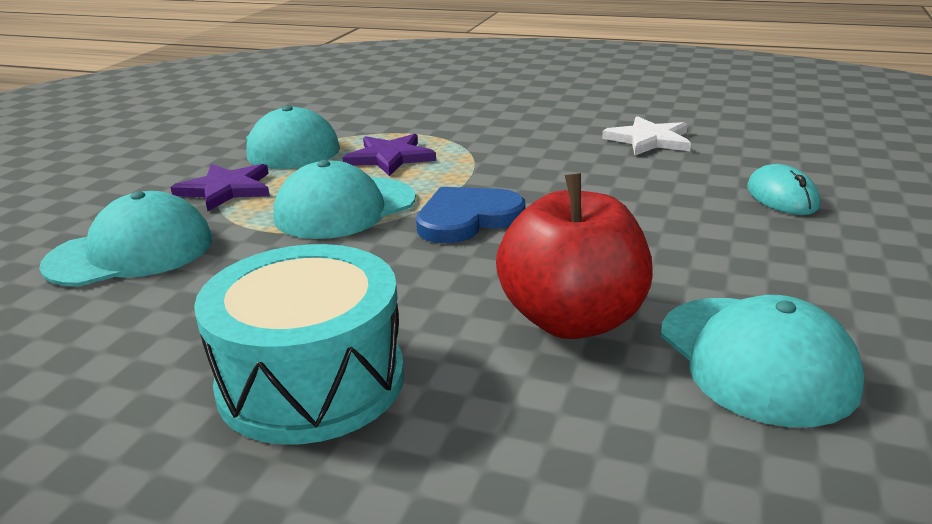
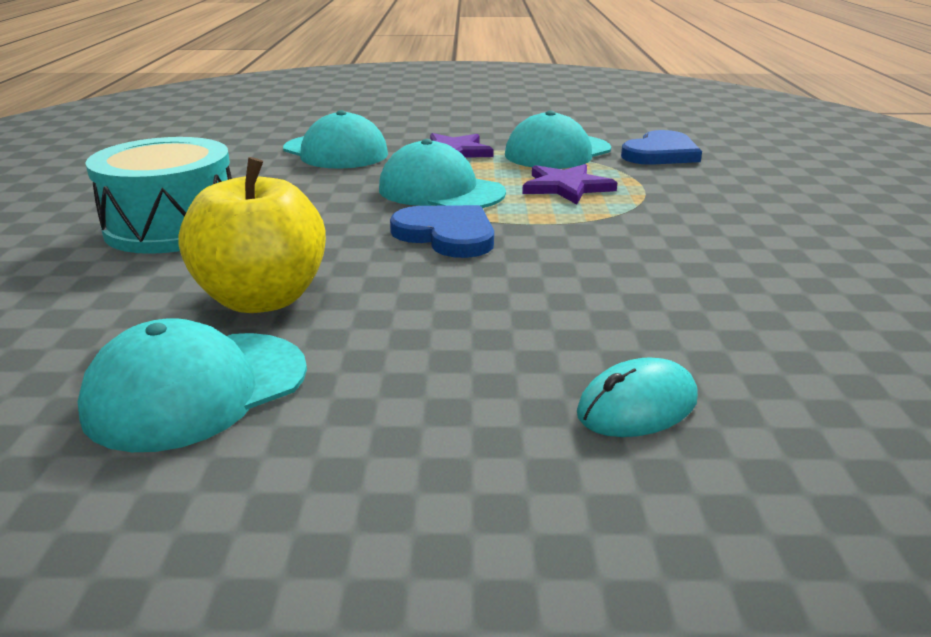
camera: 70 degrees right, 0 degrees up
(343, 114) = (661, 153): none -> blue heart
(572, 320) = (262, 299): red apple -> yellow apple
(649, 140) = (766, 301): white star -> none

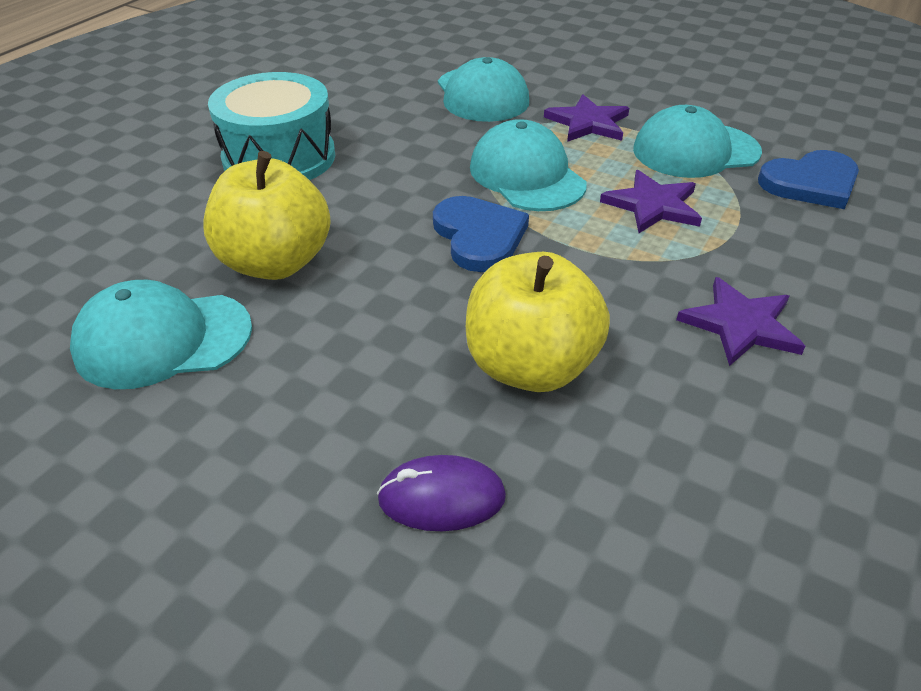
camera: 30 degrees right, 15 degrees up
(598, 301) = (530, 366): none -> yellow apple
(637, 406) = (441, 497): turquoise mouse -> purple mouse
(717, 235) = (740, 324): none -> purple star

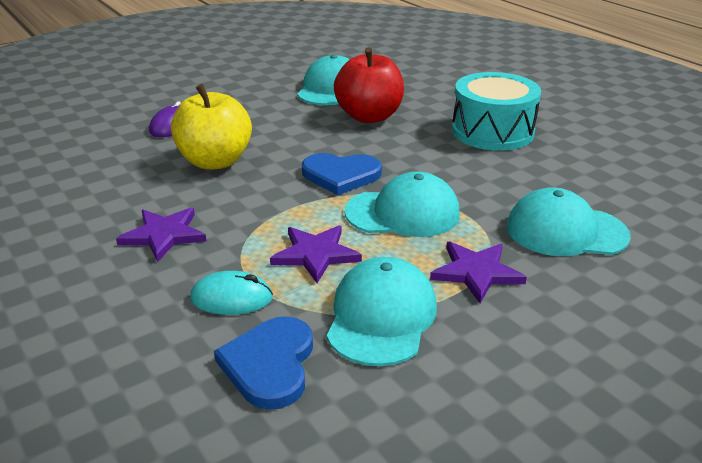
camera: 115 degrees right, 10 degrees down
(275, 262) = (369, 116): yellow apple -> red apple
(770, 230) = (231, 298): none -> turquoise mouse

